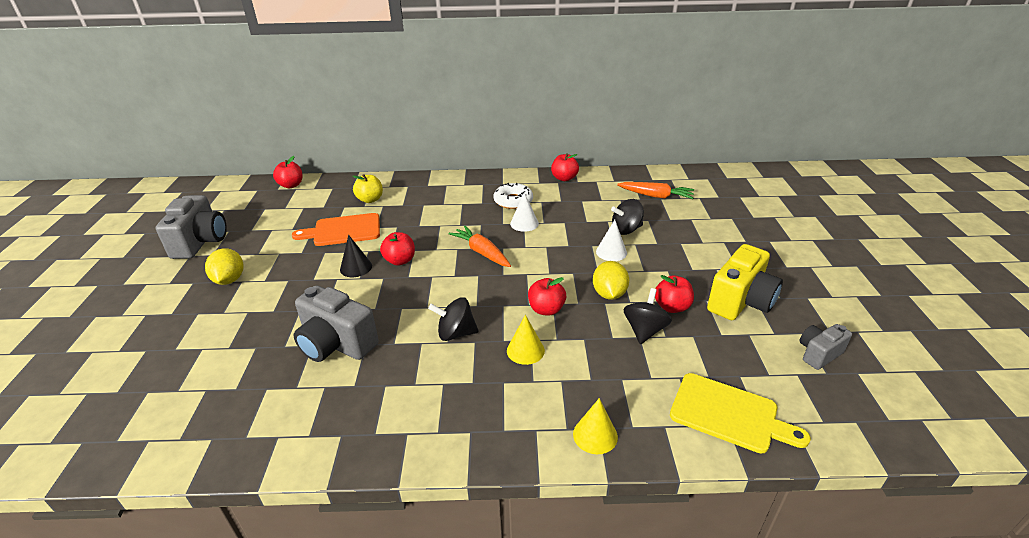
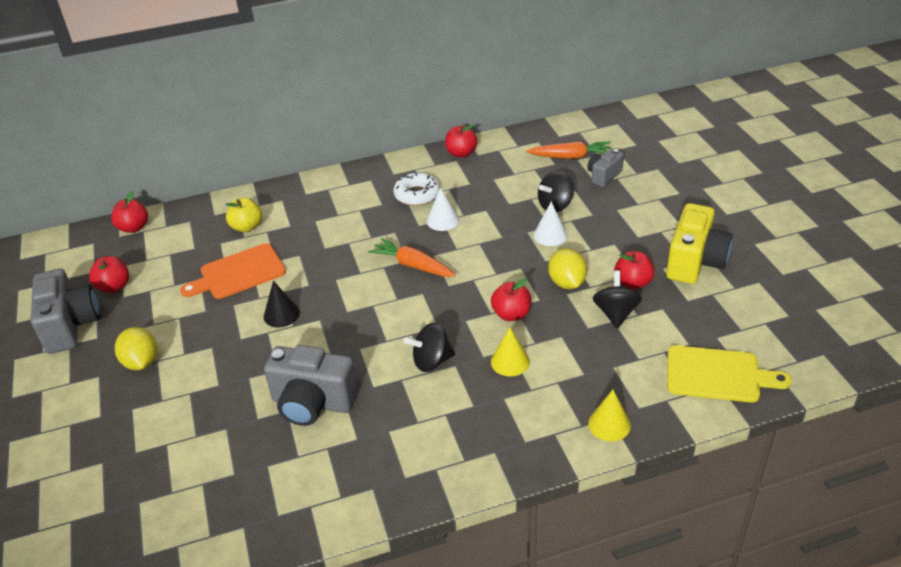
camera: 15 degrees left, 5 degrees up
(400, 260) = (327, 295): red apple -> red apple (114, 286)
(818, 354) = (778, 299): grey camera -> grey camera (603, 176)

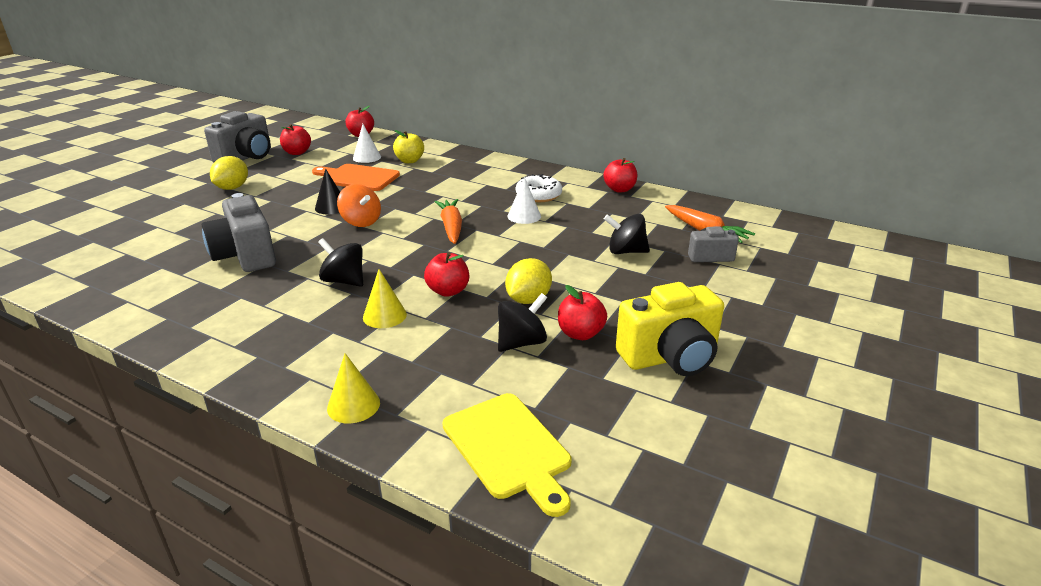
camera: 45 degrees right, 10 degrees down
(336, 309) = (361, 222): none -> orange spinning top
(550, 235) = (581, 265): white cone -> white cone (367, 157)

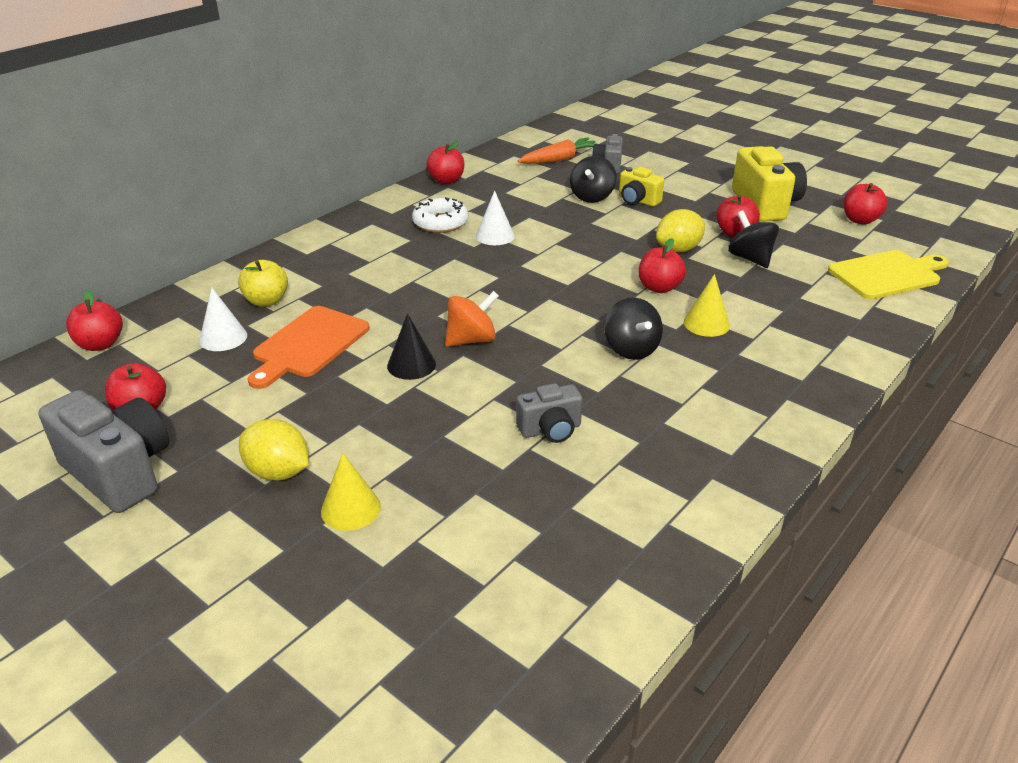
camera: 80 degrees left, 5 degrees up
(245, 256) = (550, 430): grey camera -> grey camera, size x0.56
(344, 281) = (631, 349): black spinning top -> black spinning top turned 60 degrees counterclockwise
(353, 405) = (853, 339): yellow cone -> yellow cone (351, 509)
(451, 227) = (510, 279): orange carrot -> none
(528, 300) = (678, 249): yellow lemon -> yellow lemon turned 75 degrees counterclockwise
(631, 275) = (637, 200): none -> yellow camera
(667, 438) = (860, 220): none -> red apple

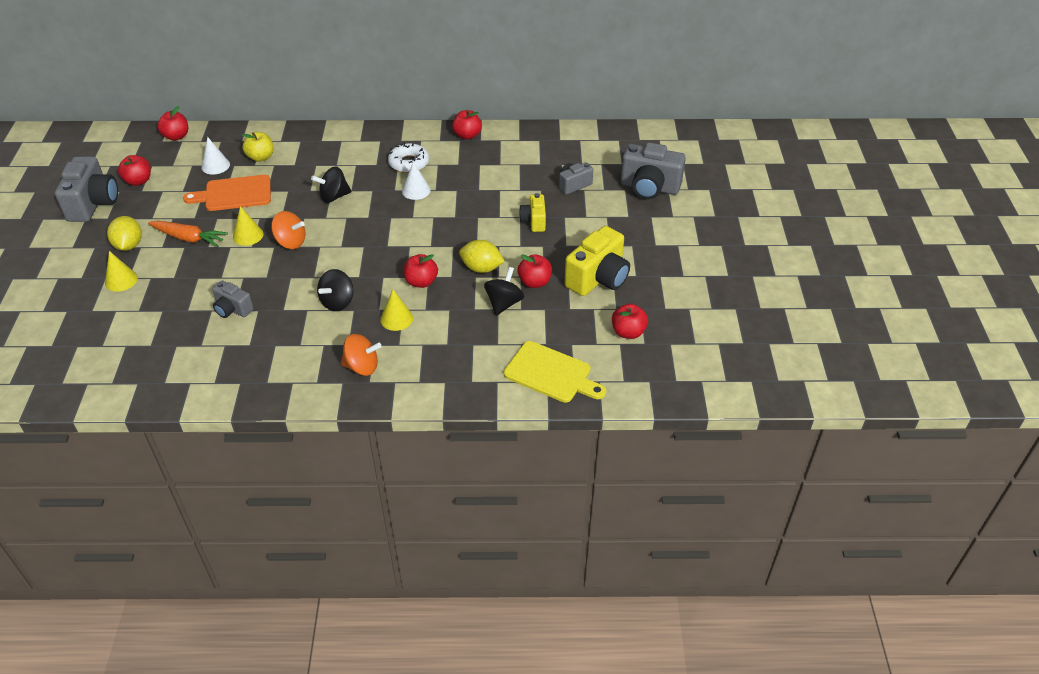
camera: 50 degrees right, 10 degrees up
(411, 365) = (248, 235): black cone -> yellow cone
(559, 159) = (557, 161): orange carrot -> orange carrot (189, 238)
(592, 197) = (515, 200): black spinning top -> black spinning top (334, 196)
(661, 141) = (649, 187): none -> grey camera
(770, 375) = (362, 367): none -> orange spinning top

